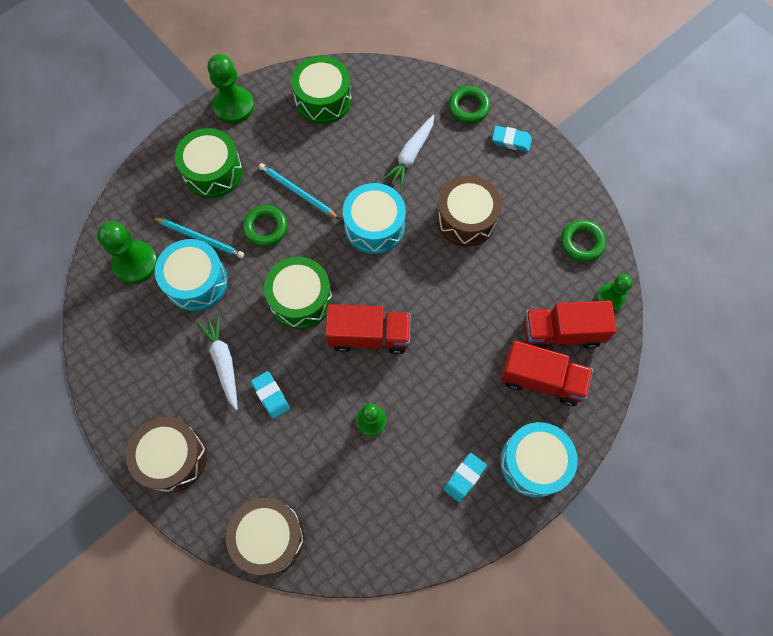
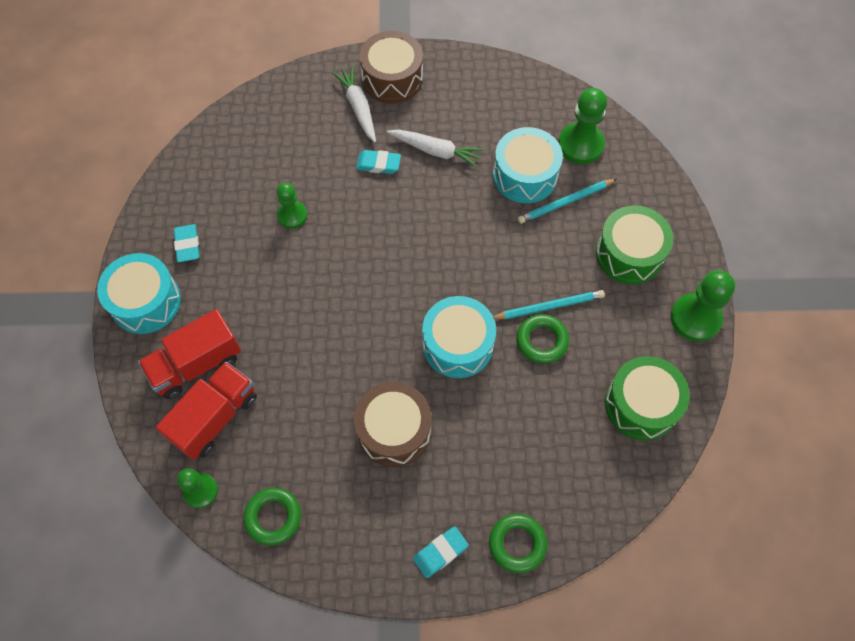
camera: 130 degrees right, 5 degrees down
(265, 228) = (533, 257): green ring -> green ring (542, 341)
(269, 537) = (279, 99): brown drum -> none
(300, 299) = (440, 237): green drum -> none
(369, 336) = (360, 264): red truck -> none
(411, 155) = (506, 437): white carrot -> white carrot (358, 108)

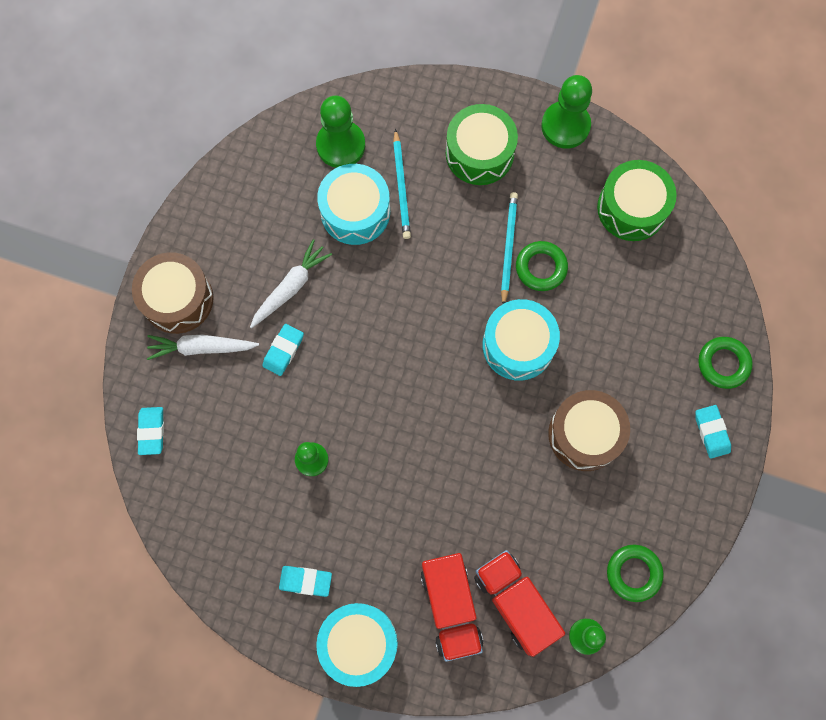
camera: 70 degrees left, 10 degrees up
(277, 98) = (151, 431): none -> turquoise eraser

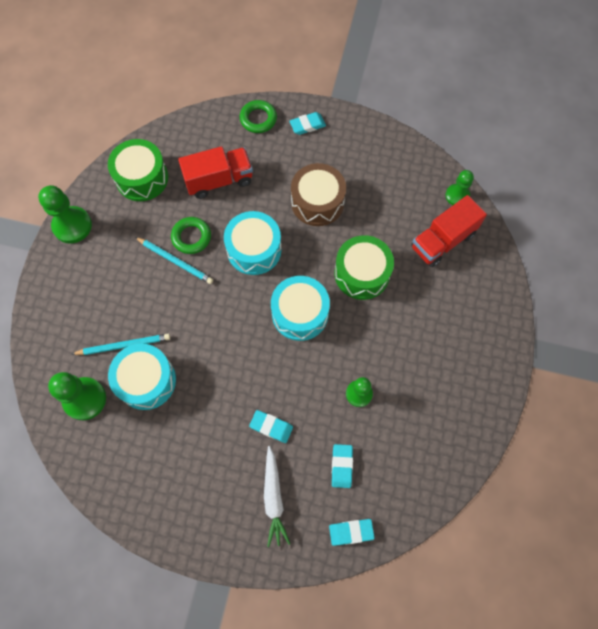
camera: 95 degrees left, 5 degrees down
(177, 299) = (231, 526): brown drum -> none
(290, 287) = (215, 427): white carrot -> none
(305, 581) = (453, 388): turquoise eraser -> turquoise eraser (342, 466)
(358, 643) = (491, 344): turquoise drum -> turquoise drum (300, 313)
(450, 607) = (453, 283): red truck -> red truck (219, 180)
(479, 153) = (94, 287): green drum -> green drum (362, 273)
(508, 247) = (175, 261): turquoise pencil -> turquoise pencil turned 150 degrees counterclockwise
(633, 573) = (410, 169): green ring -> none

